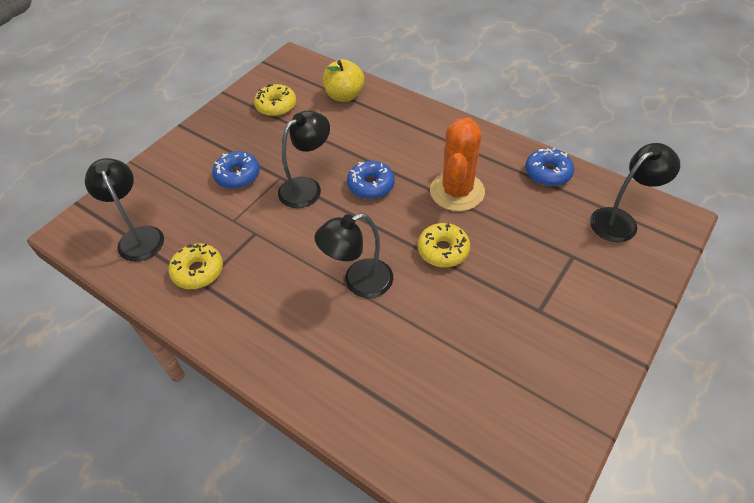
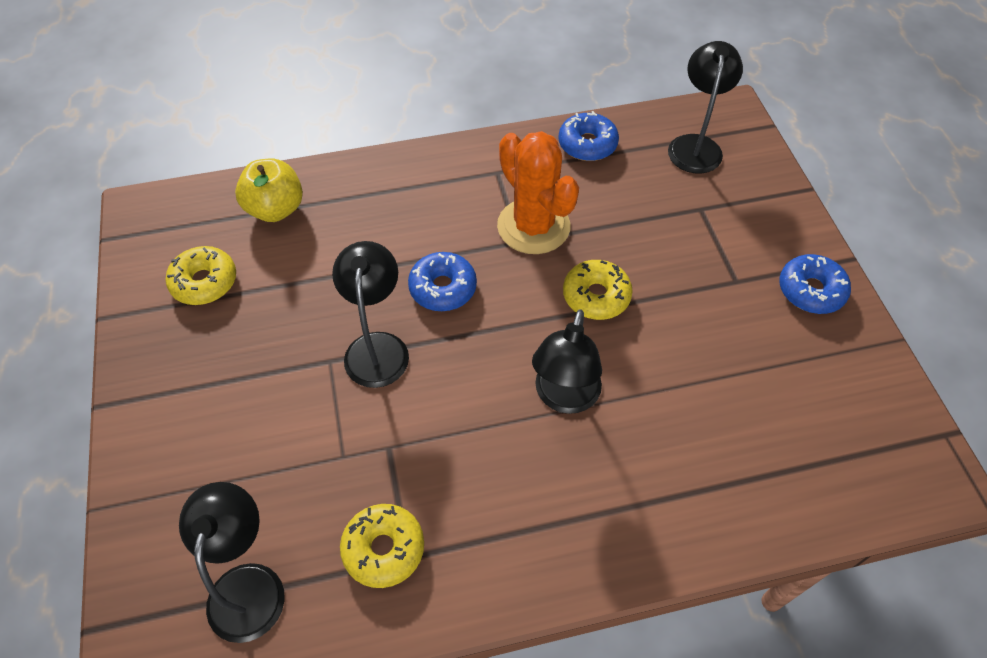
camera: 50 degrees left, 5 degrees up
(138, 236) = (248, 584): black lamp -> black lamp turned 75 degrees clockwise
(237, 175) = (274, 402): blue donut -> blue donut (811, 290)

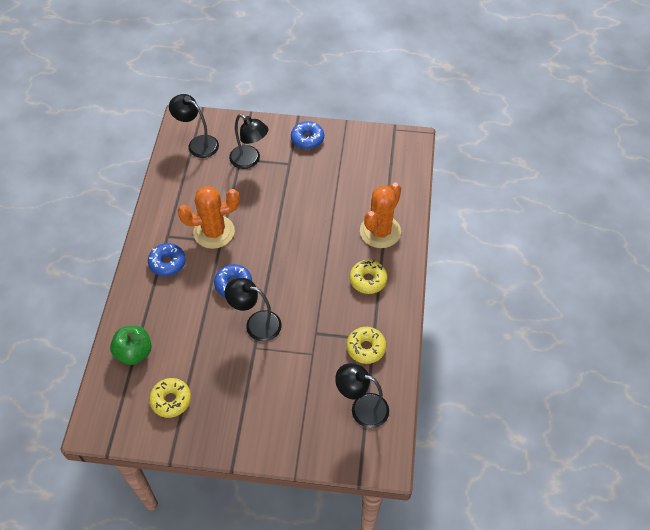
camera: 70 degrees left, 0 degrees up
(276, 209) = (134, 352): yellow apple -> green apple
(564, 397) = (320, 253): black lamp -> black lamp (250, 160)
(587, 144) = (170, 189): blue donut -> blue donut (167, 263)
(596, 296) = (270, 221): yellow donut -> yellow donut (368, 280)
(668, 489) = (380, 231): none -> orange cactus

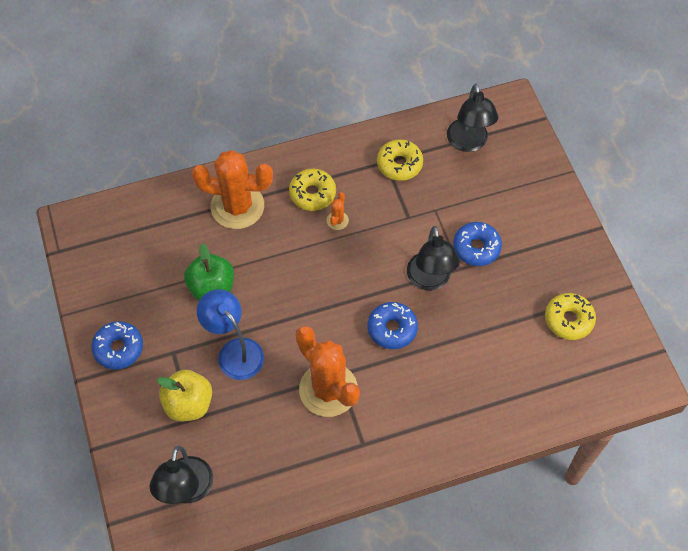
camera: 115 degrees left, 5 degrees up
(134, 352) = (539, 389): green apple -> green apple (212, 287)
(167, 263) = (402, 421): blue donut -> blue donut (476, 248)
(250, 160) = (188, 404): black lamp -> yellow apple
(270, 193) = (235, 351): none -> blue lamp
(337, 286) = (337, 220): none -> orange cactus

